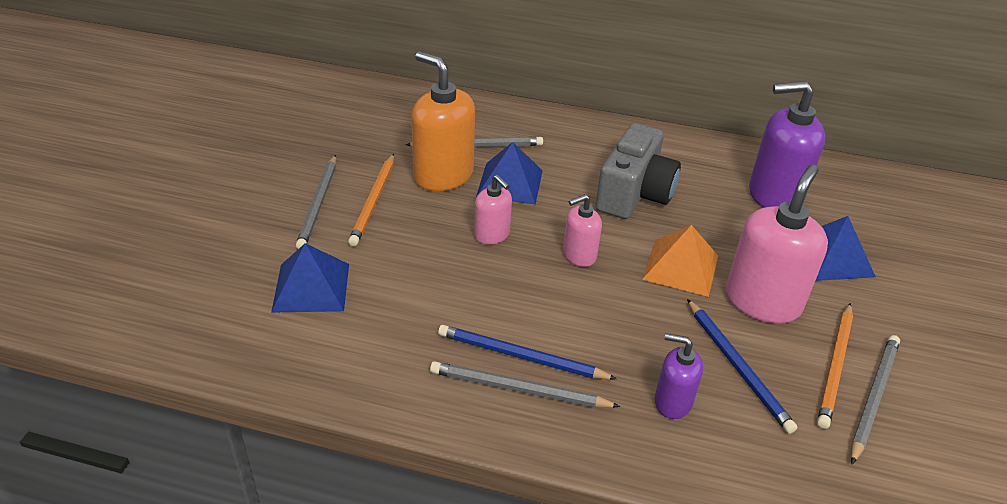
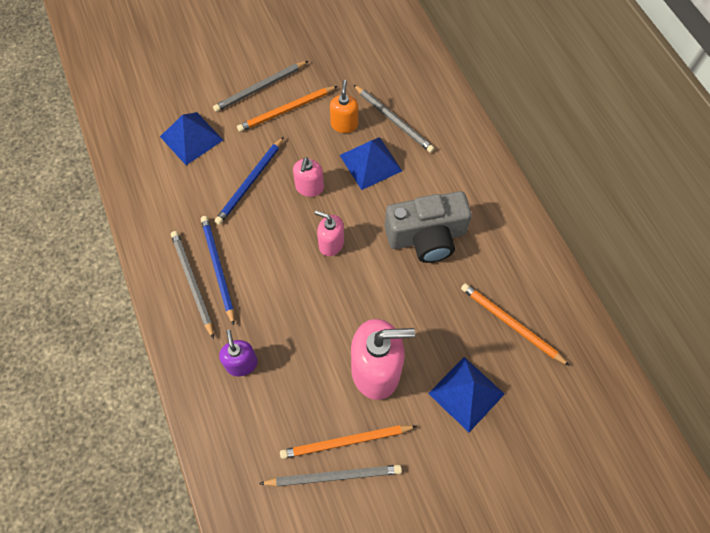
camera: 55 degrees right, 25 degrees up
(443, 175) = (344, 124): orange soap dispenser -> orange soap dispenser, size x0.54
(681, 267) = (370, 306): orange pyramid -> none
(737, 367) = (299, 384): blue pencil -> blue pencil (250, 182)
(774, 196) = (511, 324): purple soap dispenser -> orange pencil

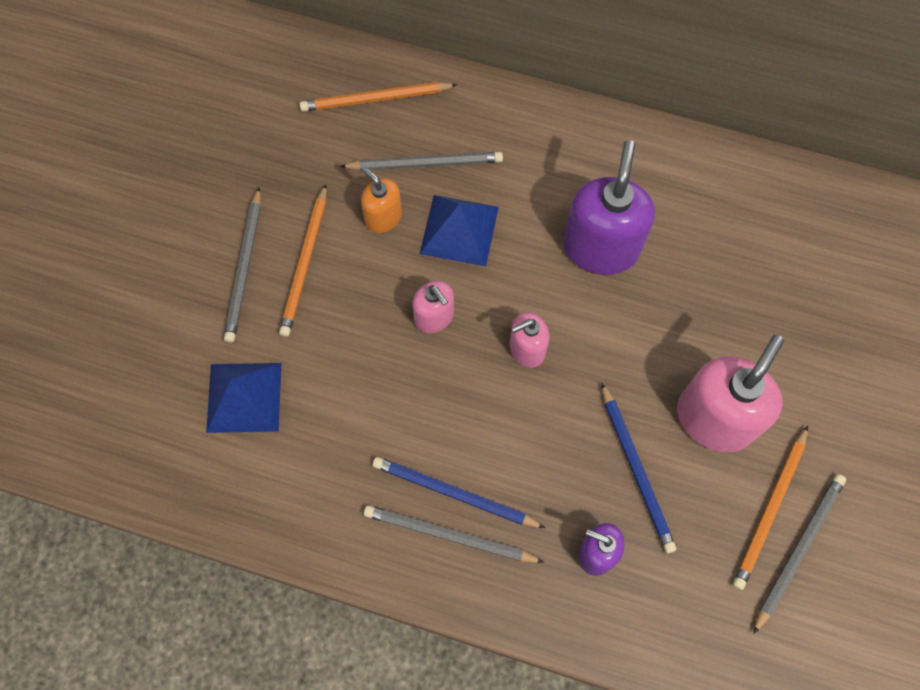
camera: 50 degrees left, 5 degrees up
(250, 182) = (369, 375): blue pencil -> blue pencil (636, 470)
(426, 237) = (601, 248): grey camera -> purple soap dispenser
(466, 393) = (806, 351): blue pyramid -> none
(511, 324) = (765, 249): orange pencil -> orange pencil (375, 99)

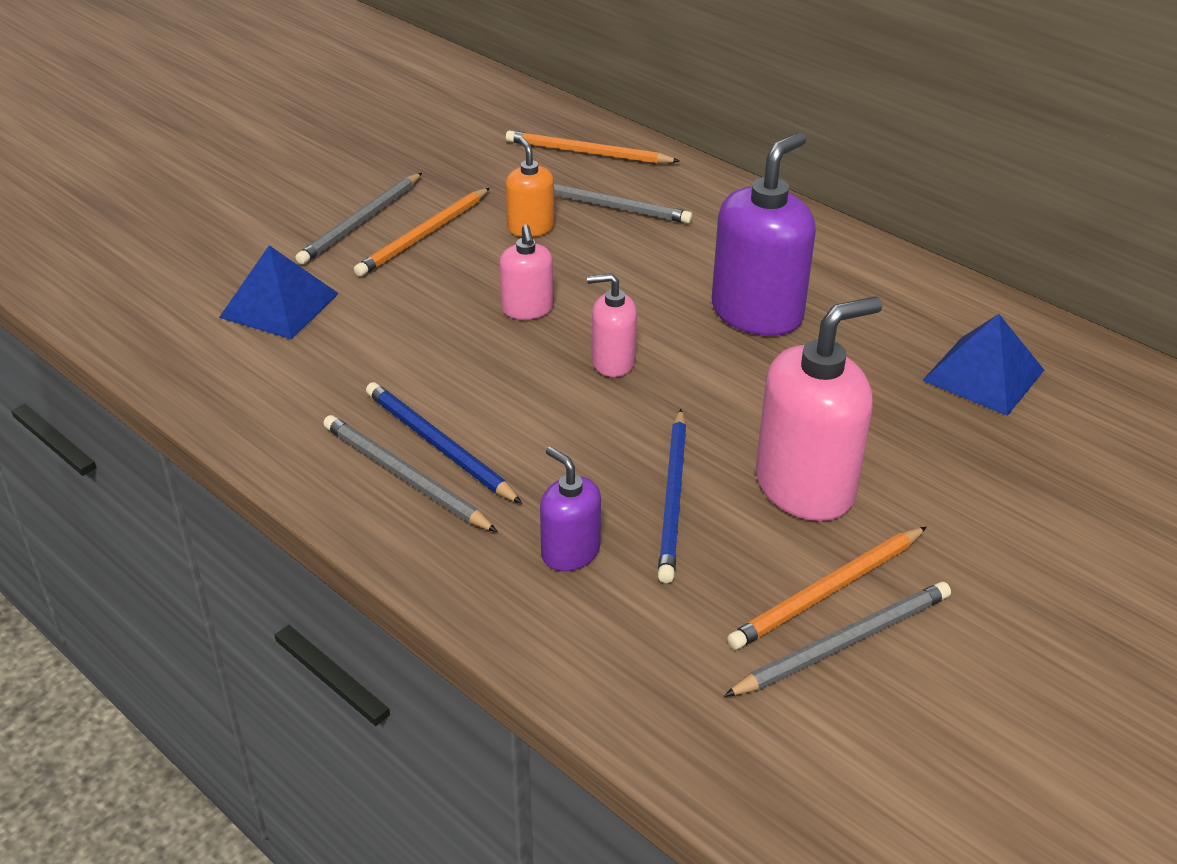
camera: 25 degrees right, 30 degrees down
(459, 230) = (604, 257): blue pyramid -> blue pyramid (983, 375)

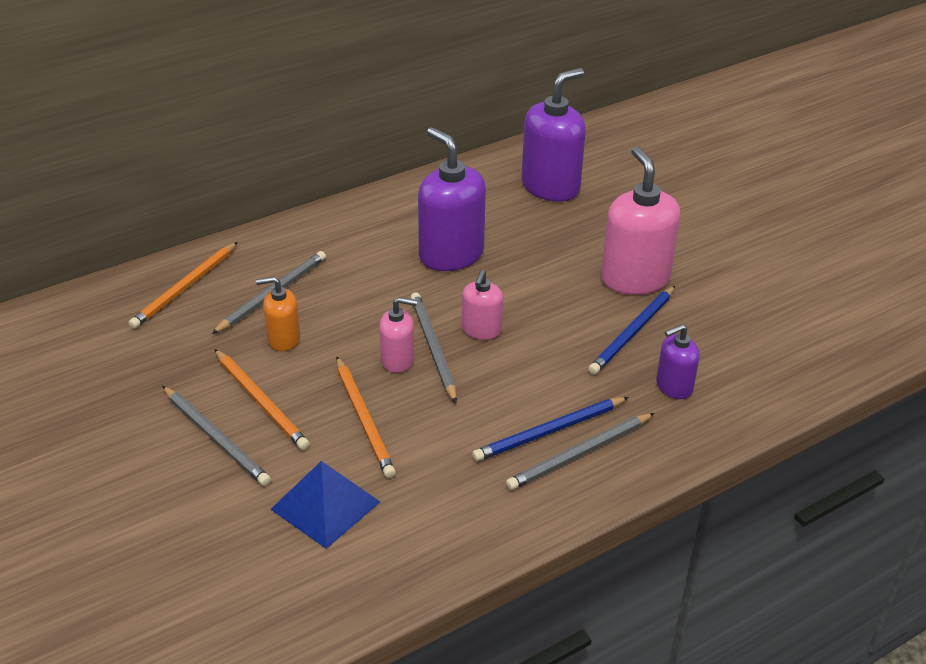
camera: 75 degrees left, 0 degrees up
(673, 498) = (632, 333): blue pencil -> blue pencil turned 105 degrees clockwise
(827, 591) = (724, 292): orange pencil -> orange pencil (364, 419)
(844, 643) = (765, 297): grey pencil -> grey pencil (433, 348)
(983, 375) = (551, 187): blue pyramid -> purple soap dispenser

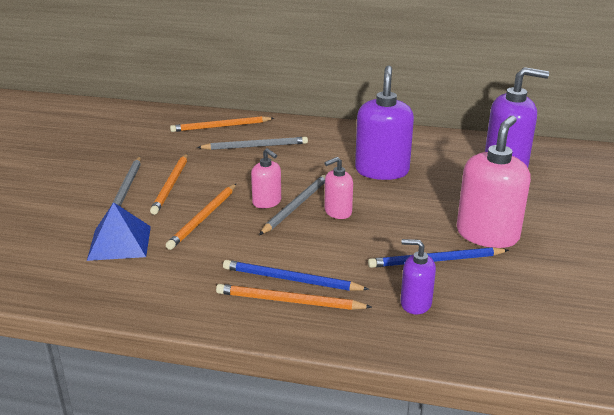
camera: 45 degrees right, 10 degrees down
(283, 339) = (227, 166): orange soap dispenser -> none
(579, 454) = (289, 301): grey pencil -> orange pencil

